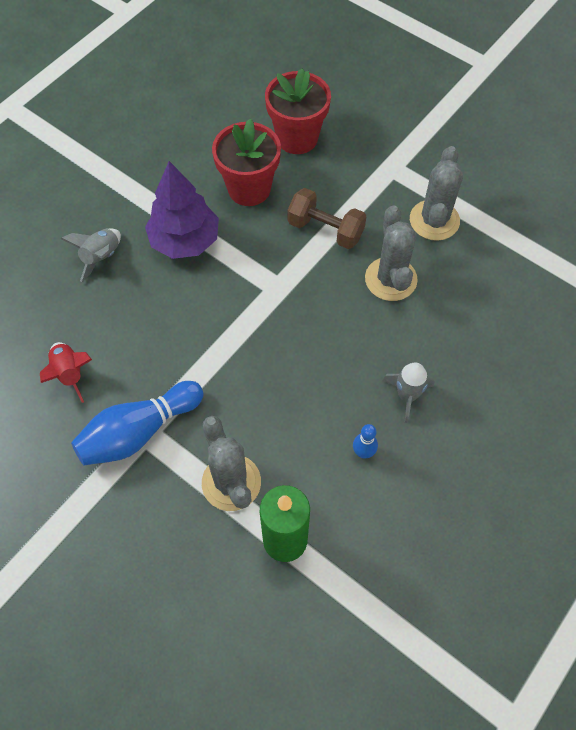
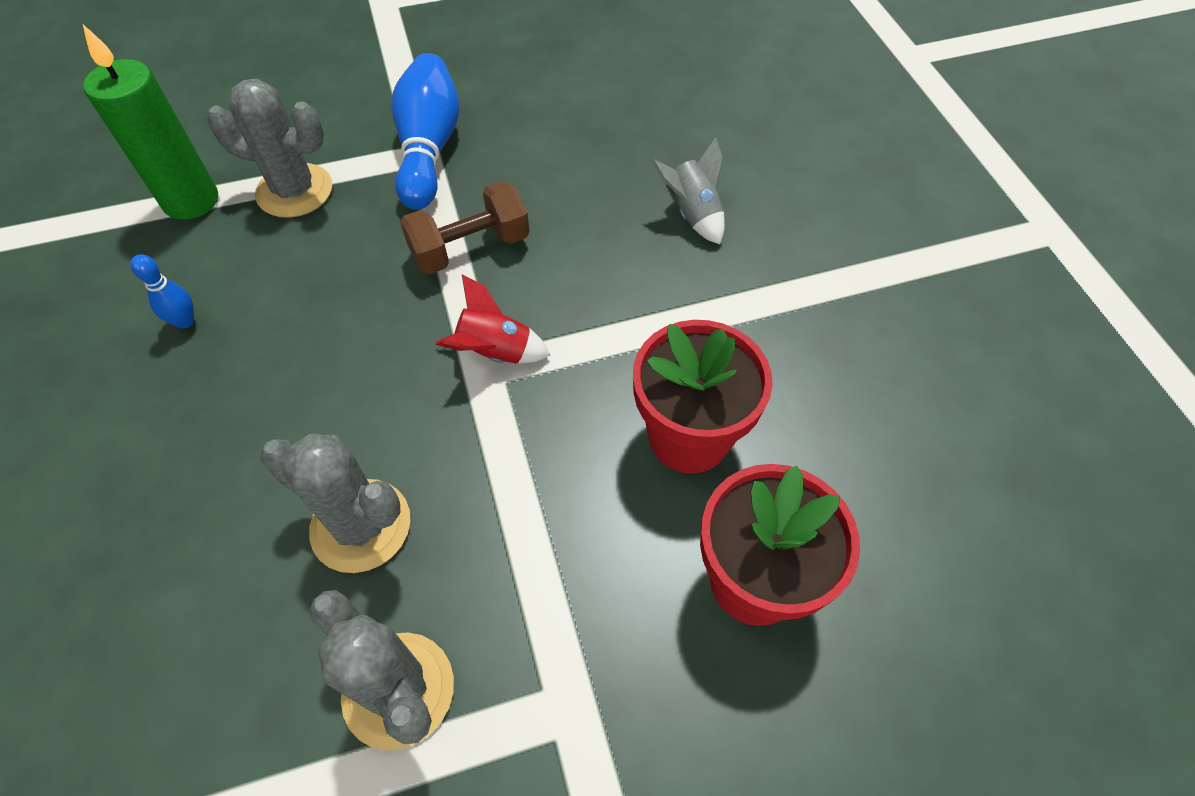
camera: 125 degrees right, 5 degrees down
(70, 373) = (552, 127): red rocket -> red rocket (495, 352)
(185, 240) = (651, 308): purple tree -> none
(325, 230) = (526, 494): brown dumbbell -> brown dumbbell (470, 248)
(407, 396) = (189, 415): grey rocket -> none

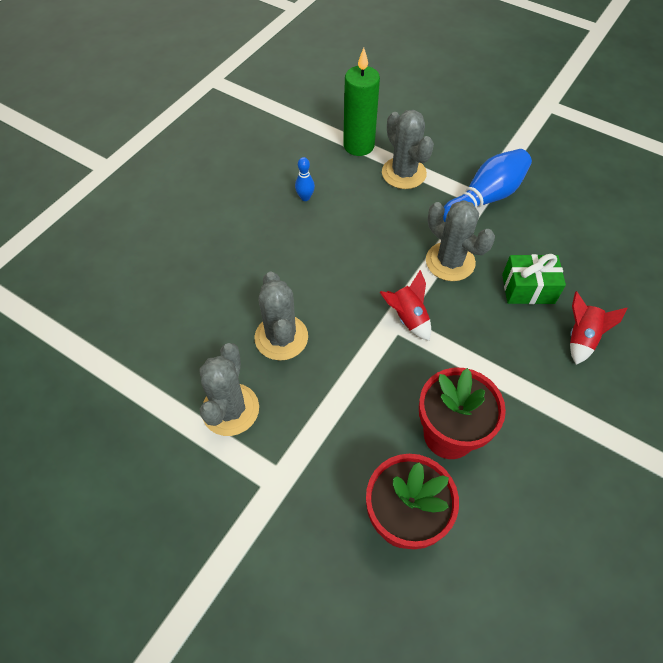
camera: 50 degrees right, 0 degrees up
(470, 248) = (450, 262): brown dumbbell -> grey cactus
(586, 208) = (528, 289): none -> green gift
(692, 214) = (581, 338): grey rocket -> red rocket

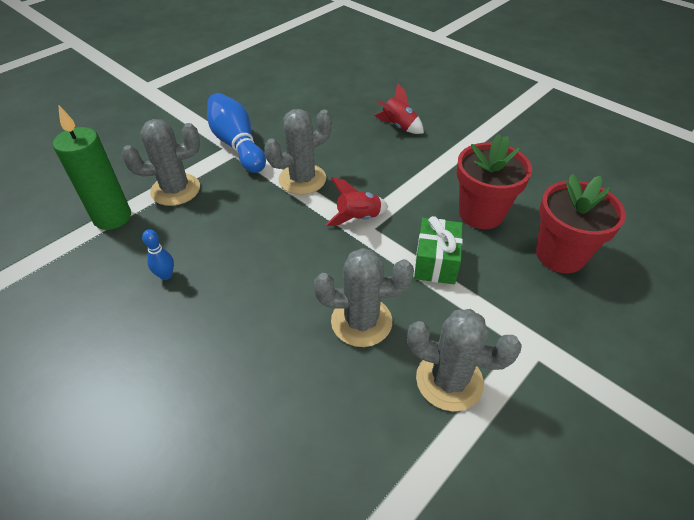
camera: 80 degrees left, 10 degrees down
(528, 289) = (346, 142): green gift -> green gift (436, 262)

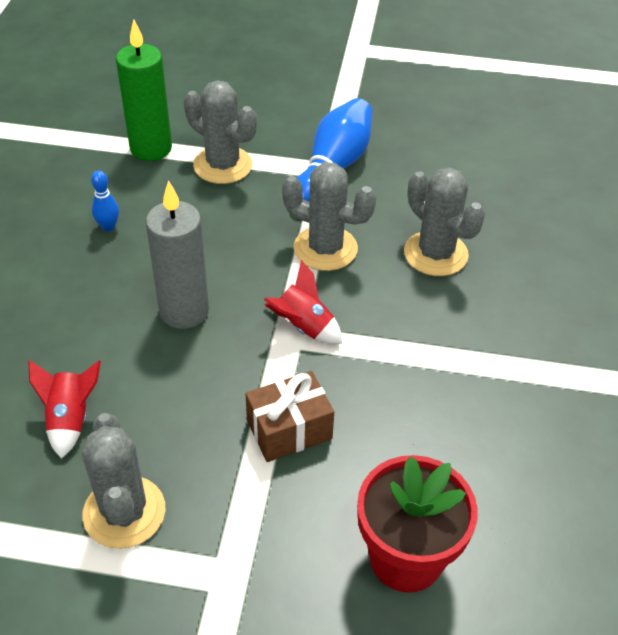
camera: 55 degrees right, 0 degrees up
(292, 269) = (184, 311): none -> grey candle
(361, 321) = (153, 401): grey cactus -> grey cactus (435, 254)
(398, 126) = (511, 285): red rocket -> red rocket (70, 419)
(436, 262) = (289, 430): green gift -> brown gift
(481, 213) = (414, 441): red flower pot -> none

